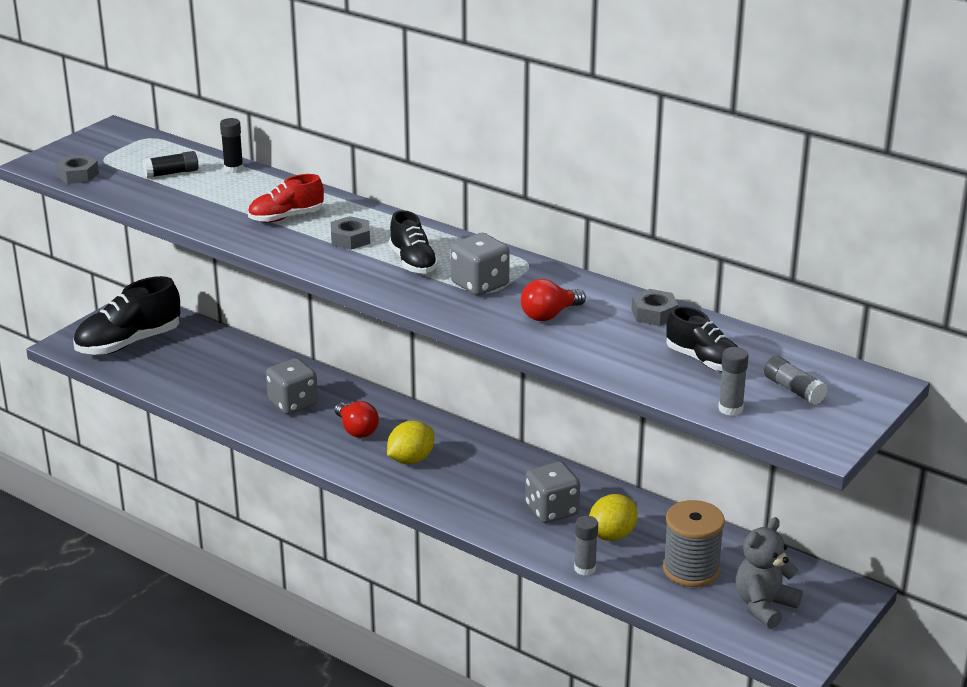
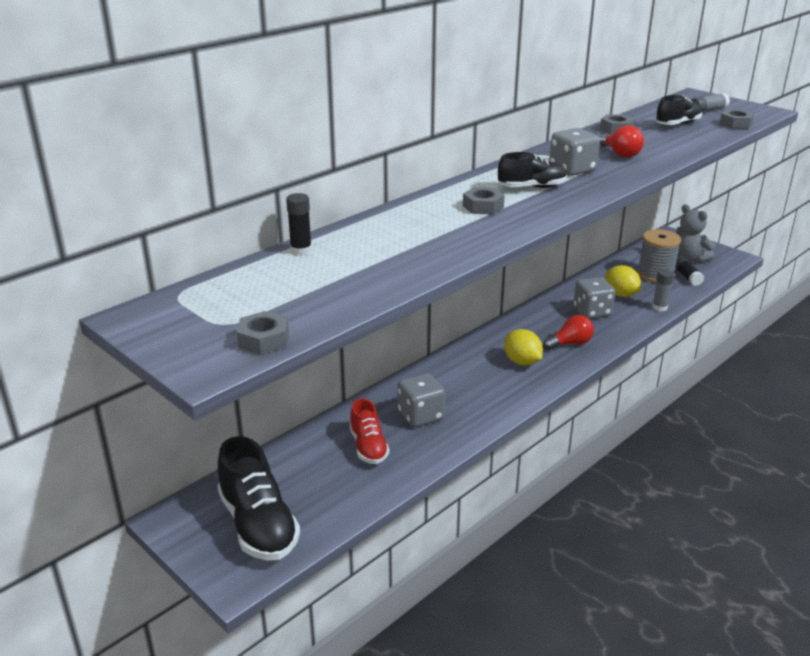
camera: 80 degrees left, 0 degrees up
(171, 173) = (293, 282): black glue stick -> black glue stick (687, 277)
(286, 217) = (429, 230): red shoe -> red shoe (368, 447)
(356, 430) = (473, 384): red light bulb -> red light bulb (570, 343)
(730, 409) = (735, 124): grey glue stick -> grey nut

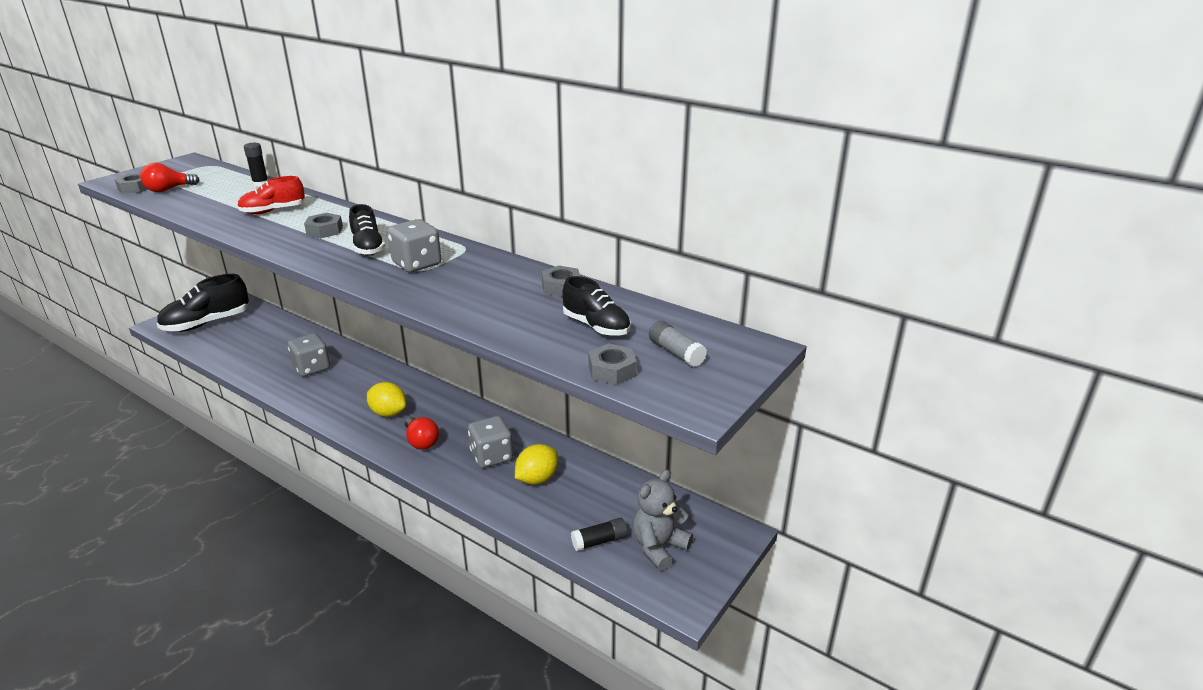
camera: 80 degrees right, 0 degrees up
(368, 447) = (276, 350): red shoe -> red shoe (273, 211)
(522, 362) = (388, 413): yellow lemon -> yellow lemon turned 75 degrees clockwise
(620, 154) = (468, 288): red light bulb -> red light bulb (168, 190)
(655, 274) = (599, 511): grey spool -> none
(659, 307) = (507, 510): grey glue stick -> none

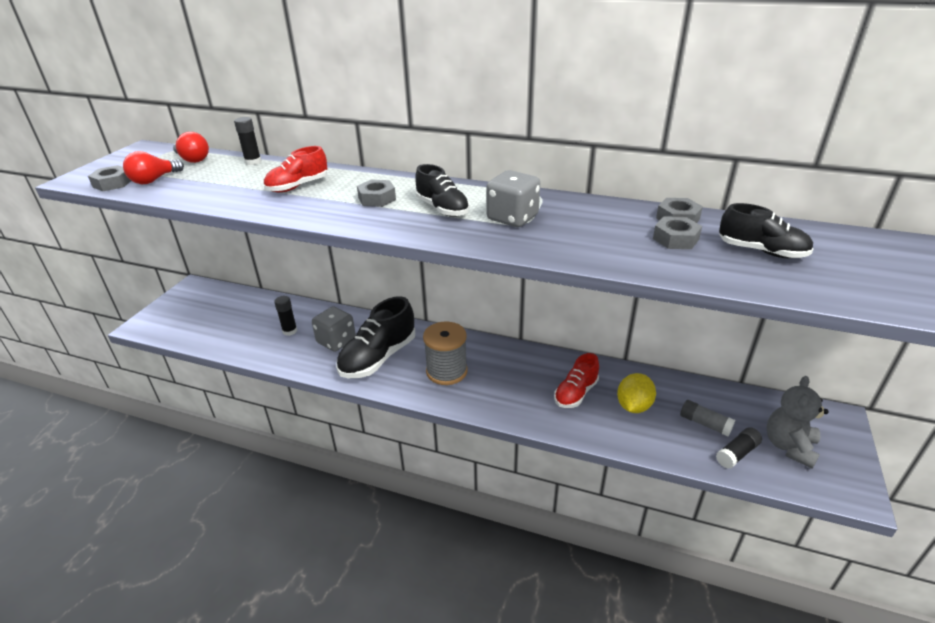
camera: 15 degrees left, 5 degrees up
(207, 323) = (193, 316): black shoe -> black shoe (378, 358)
(278, 351) = (290, 331): none -> black glue stick
(388, 413) = (446, 371): yellow lemon -> grey spool
(421, 441) = (500, 393): red light bulb -> red light bulb (193, 159)
(491, 456) = (575, 393): grey dice -> red shoe
(612, 371) = (837, 293): grey nut -> grey nut (675, 239)
(676, 353) = (865, 264): grey glue stick -> grey glue stick (705, 424)

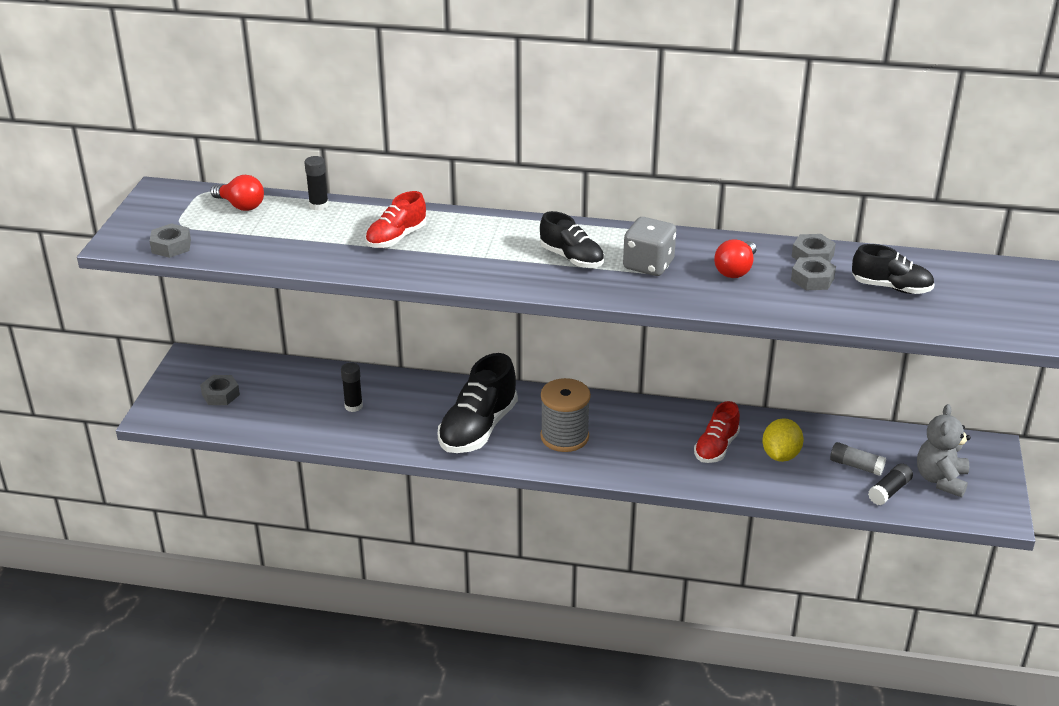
camera: 10 degrees left, 0 degrees up
(154, 180) = (218, 238): red light bulb -> red light bulb (735, 270)
(336, 341) = (418, 413): grey dice -> none
(377, 199) = (495, 249): grey nut -> grey nut (220, 394)

